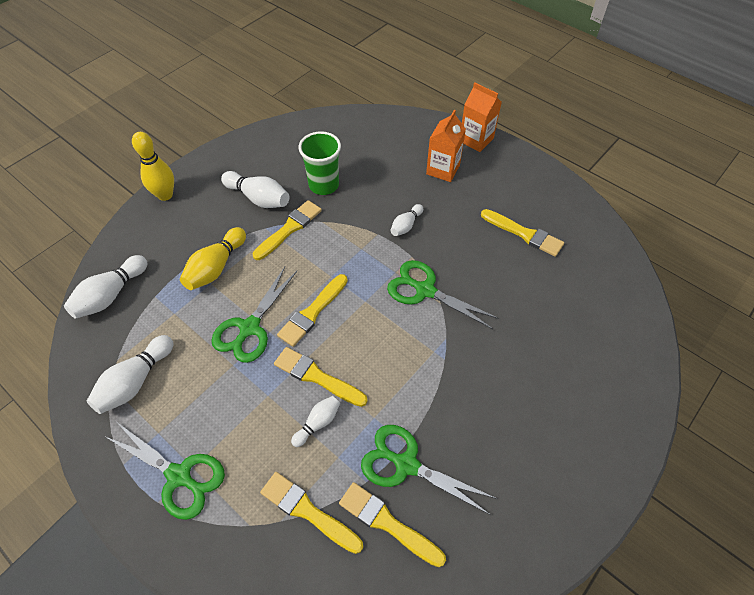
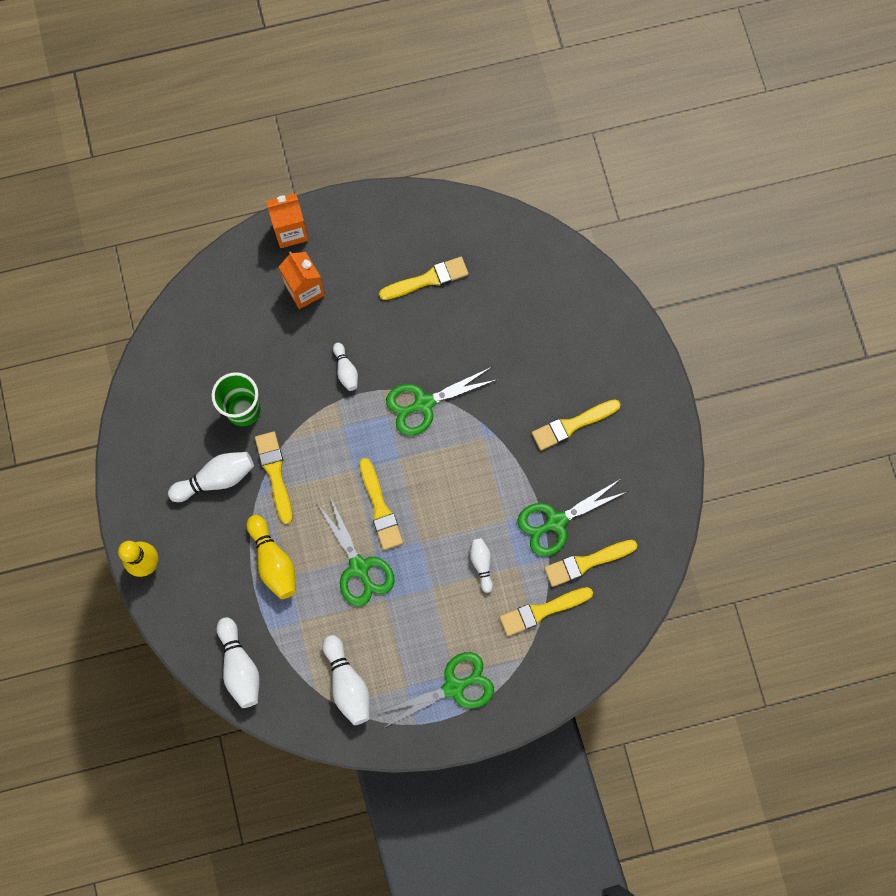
camera: 55 degrees left, 20 degrees up
(316, 376) = (442, 541): yellow brush -> yellow brush (572, 425)

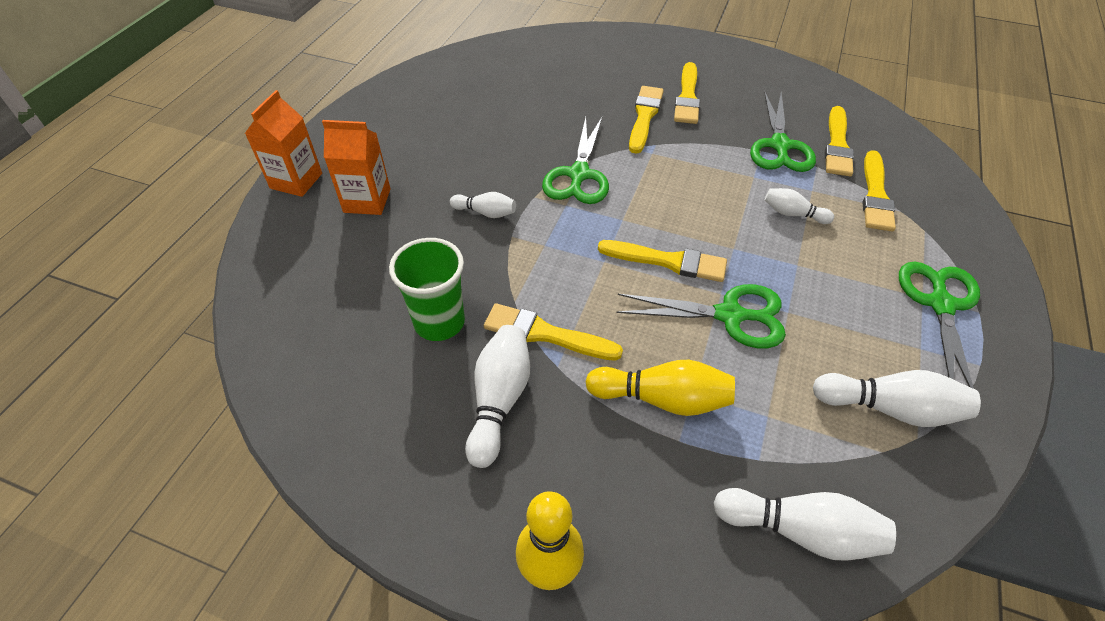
camera: 55 degrees left, 25 degrees down
(427, 279) = (458, 117): yellow brush -> yellow brush (644, 117)

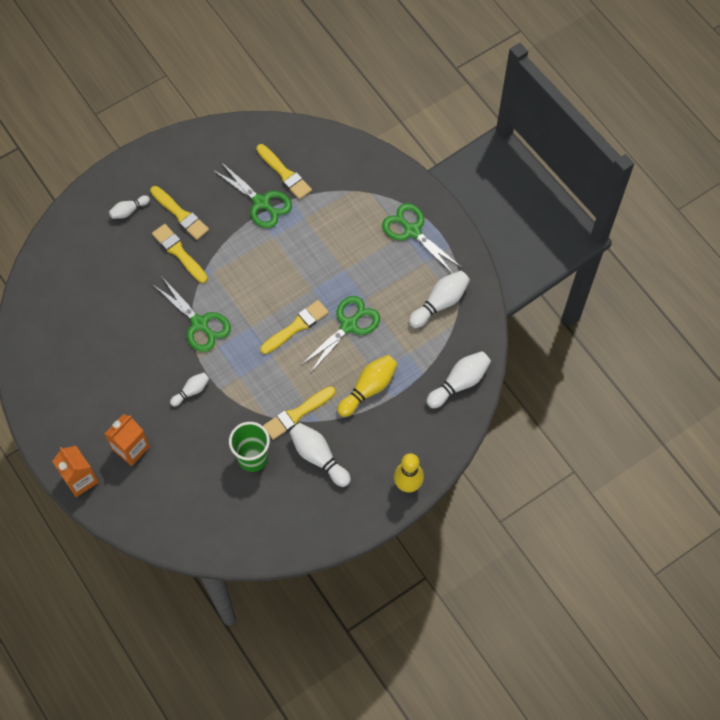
camera: 55 degrees left, 15 degrees up
(793, 214) = (313, 242): white bowling pin -> white bowling pin (129, 211)
(875, 195) = (332, 191): yellow brush -> none

